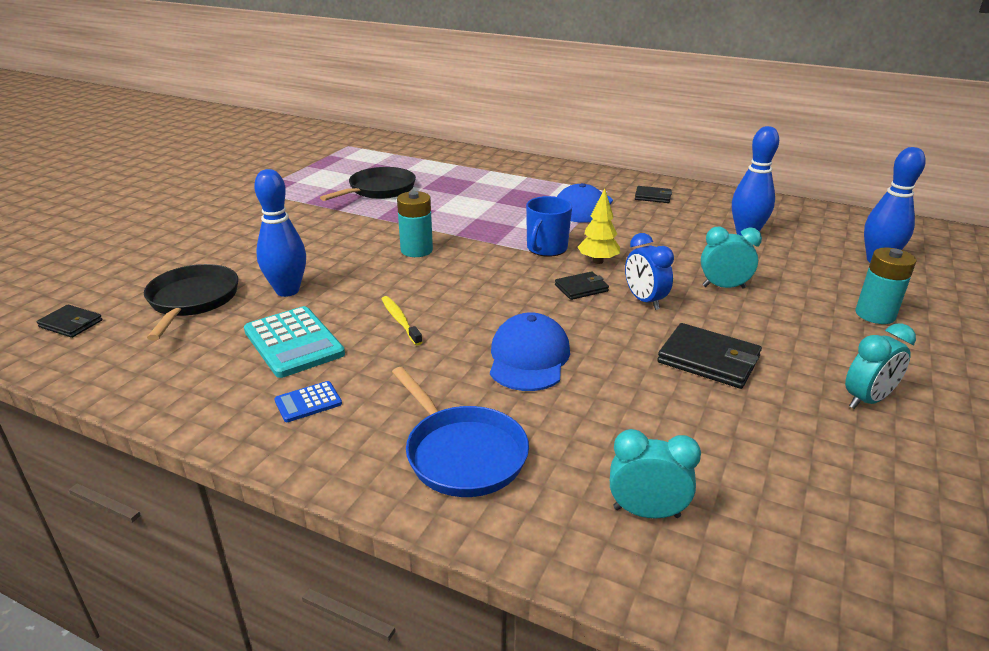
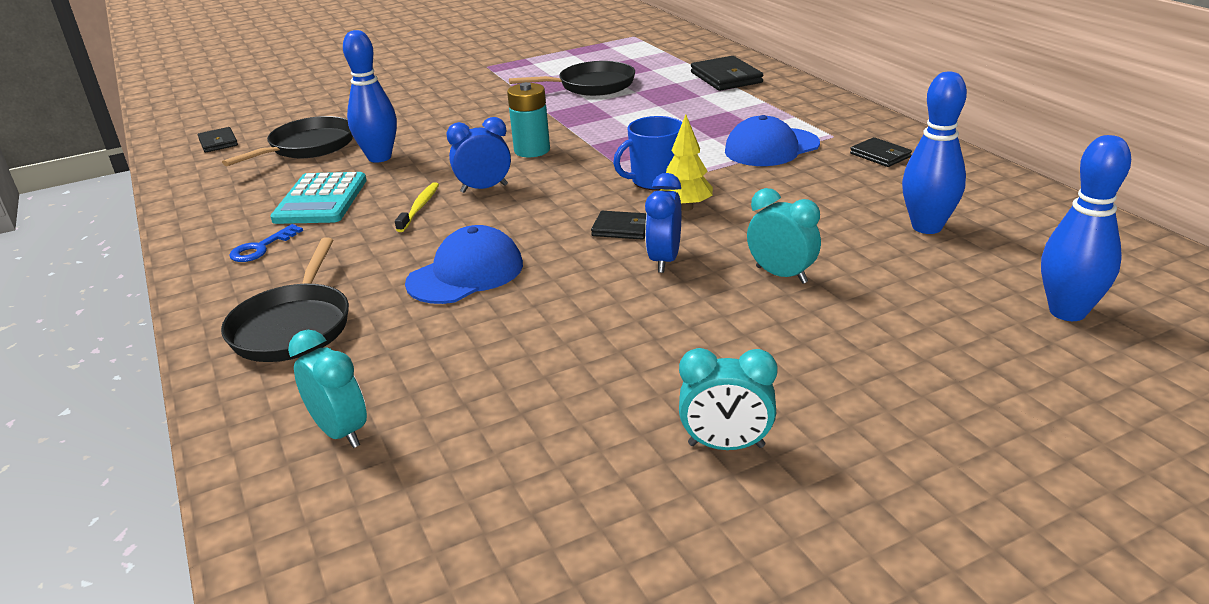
camera: 40 degrees right, 0 degrees up
(308, 402) = (261, 248): blue calculator -> blue key
(429, 290) = (484, 188): none -> blue clock
(462, 453) = (293, 326): blue pan -> black pan
(708, 360) = (626, 338): black wallet -> black wallet (726, 77)
(875, 314) = (926, 369): turquoise battery -> none

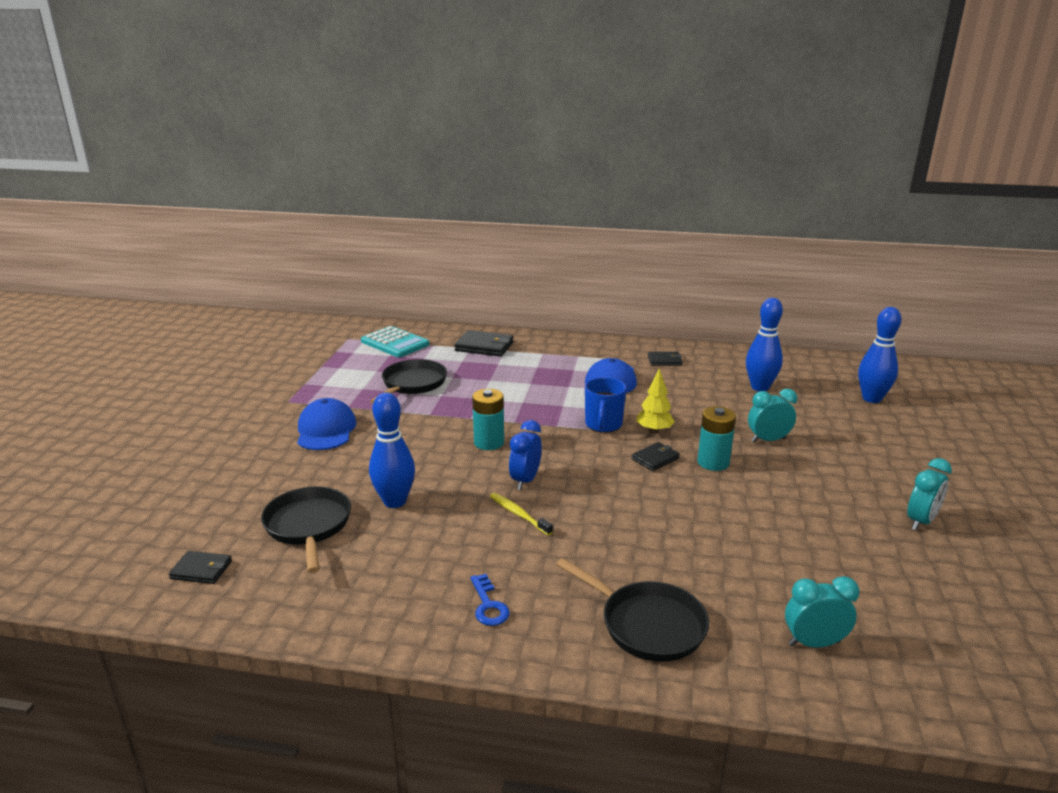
camera: 55 degrees left, 5 degrees down
(321, 200) = (436, 551): turquoise calculator -> turquoise calculator (395, 343)
(465, 274) = (650, 530): blue cap -> blue cap (326, 430)
(664, 260) = (713, 462): blue clock -> turquoise battery

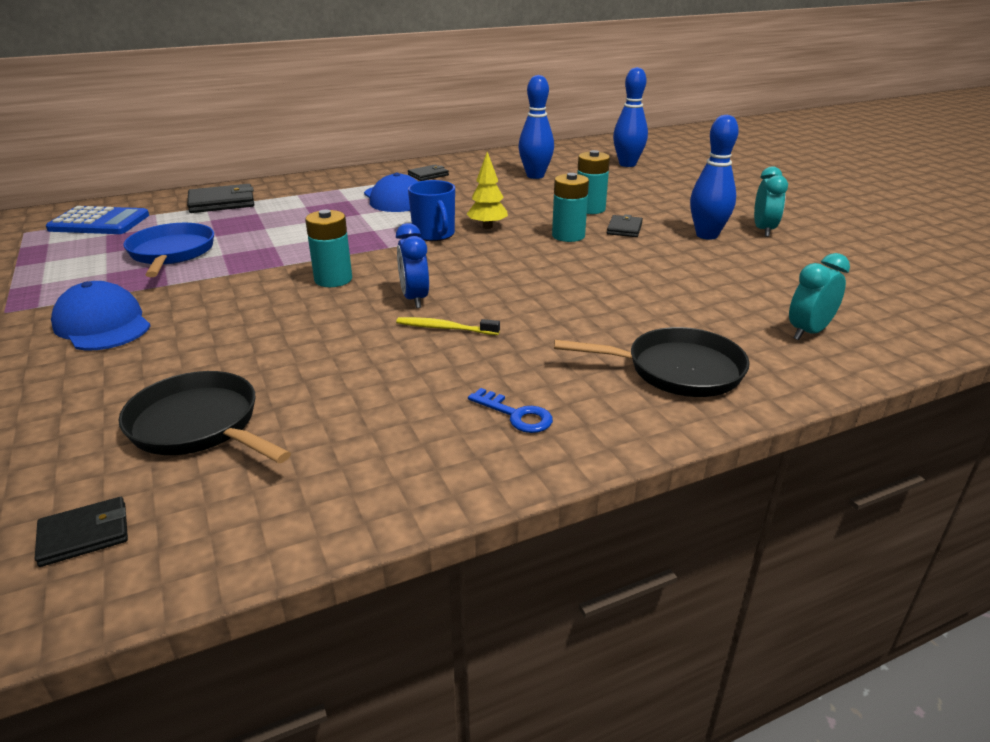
camera: 35 degrees left, 5 degrees up
(395, 343) = (99, 222): turquoise calculator -> blue calculator
(395, 501) = (287, 363): blue bowling pin -> blue bowling pin (707, 235)
(412, 384) = (171, 253): black pan -> blue pan
(655, 458) = (516, 246): black wallet -> black wallet (624, 228)
(768, 440) = (590, 209): turquoise clock -> turquoise battery

